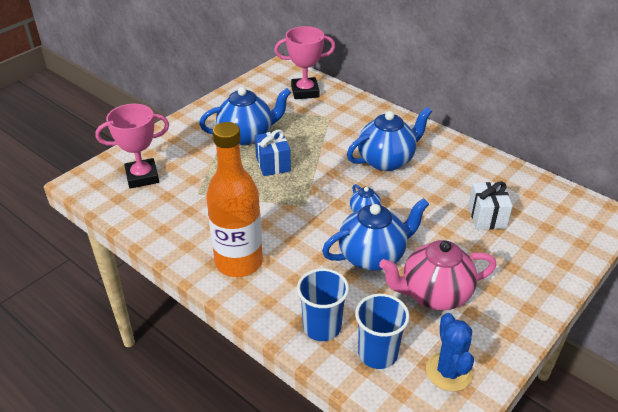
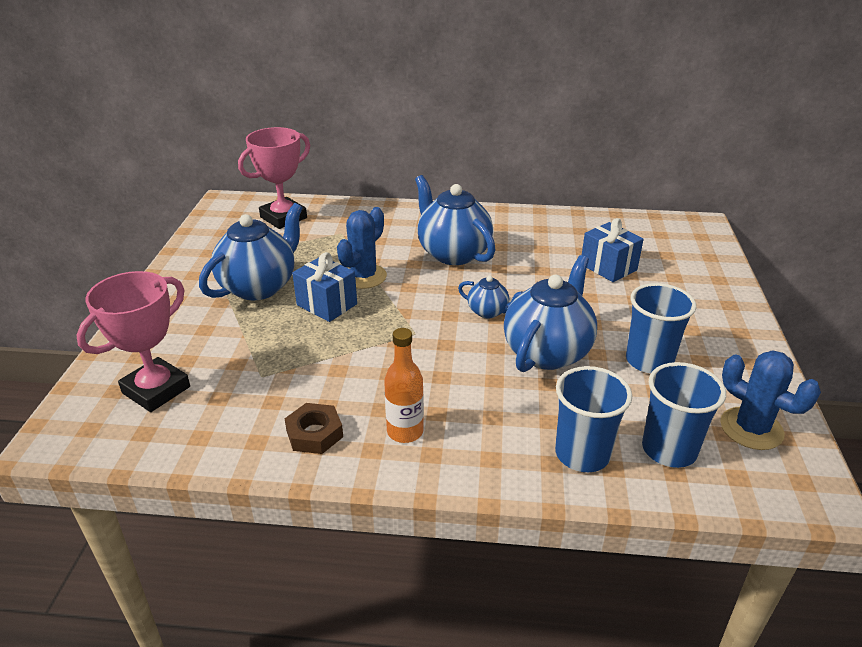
camera: 35 degrees left, 5 degrees down
(193, 239) = (314, 433): none -> brown nut
(239, 262) = (405, 432): orange bottle -> orange bottle, size x0.51
(313, 154) = (363, 276): none -> blue cactus
(386, 160) = (453, 253): blue teapot -> blue teapot turned 60 degrees counterclockwise
(434, 294) = (649, 361): pink teapot -> blue cup
(487, 217) = (608, 267): white gift -> blue gift

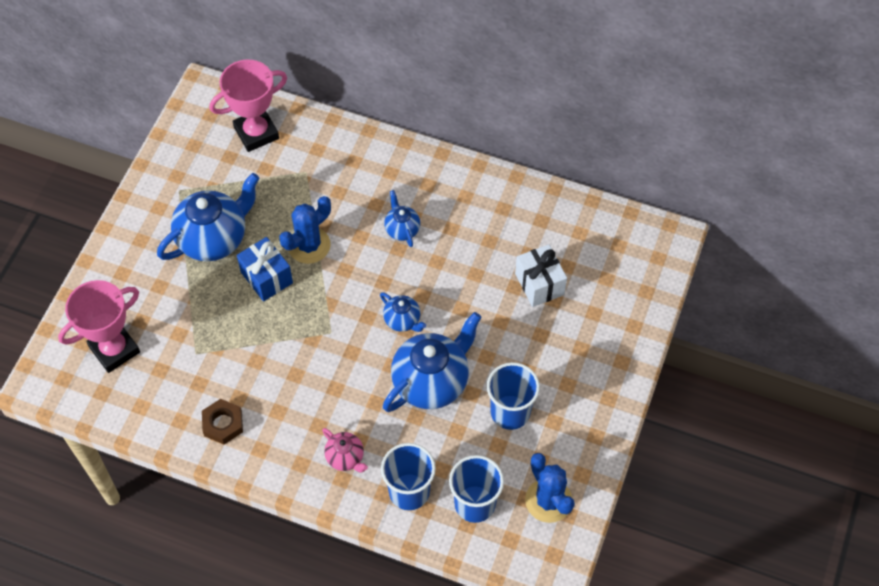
camera: 15 degrees right, 25 degrees up
(405, 432) = (289, 438): orange bottle -> none
(453, 253) = (402, 229): blue teapot -> blue teapot, size x0.50
(485, 436) = (345, 457): none -> pink teapot
(608, 267) = (539, 284): blue gift -> white gift

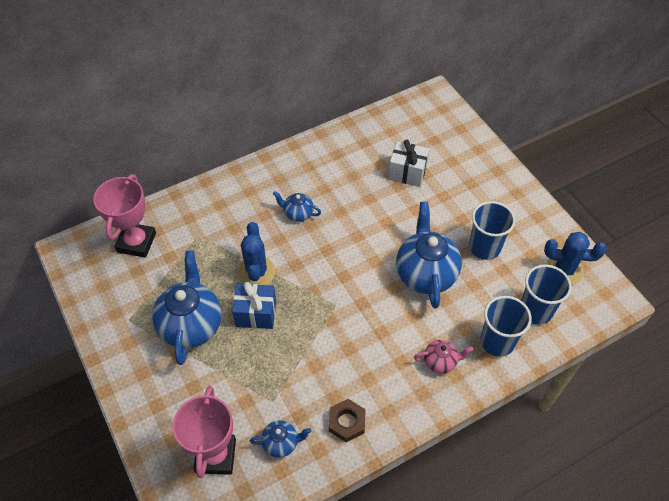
camera: 50 degrees left, 5 degrees down
(403, 320) = (365, 259): blue teapot -> blue teapot (281, 443)

